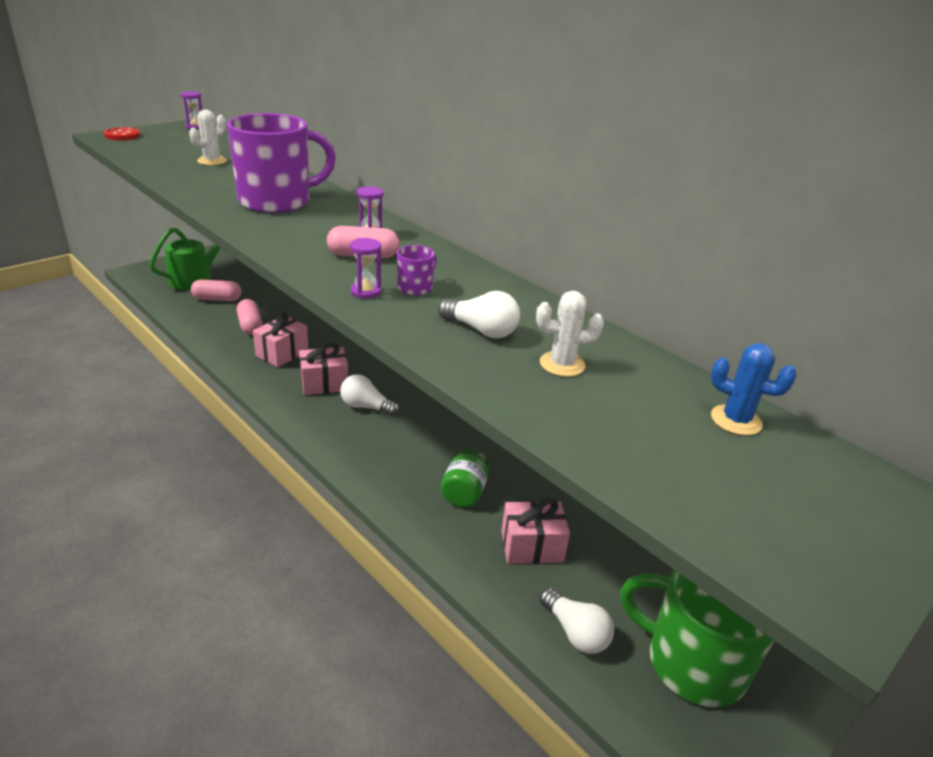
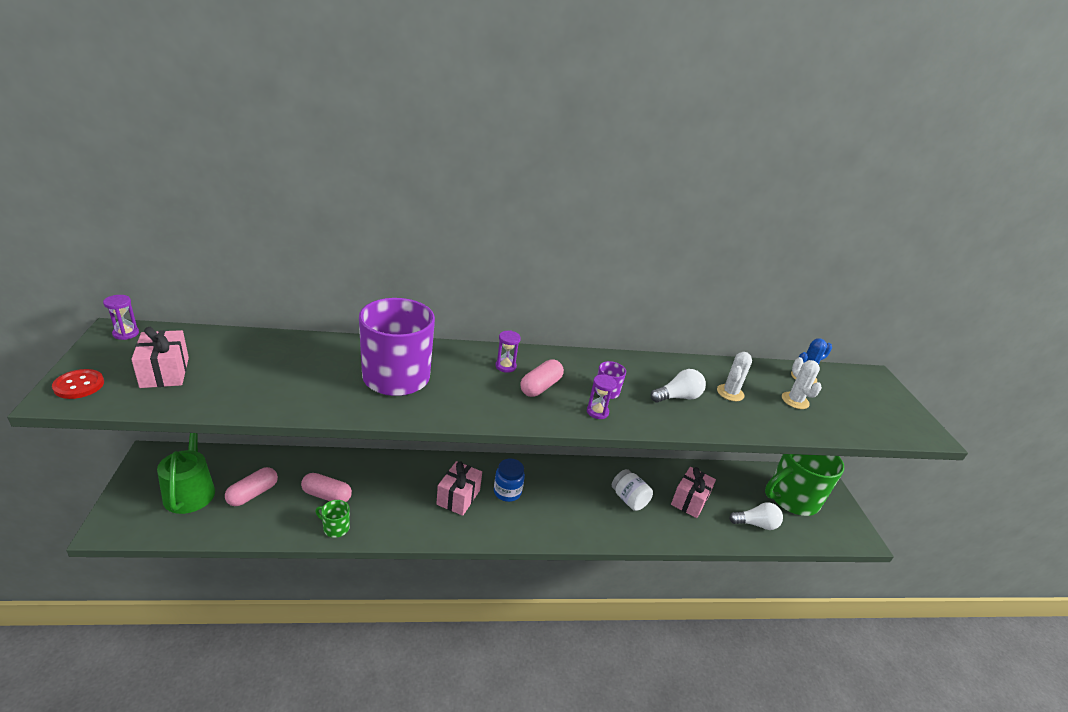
camera: 55 degrees left, 0 degrees up
(212, 161) = (251, 366): white cactus -> white cactus (795, 400)
(220, 344) = (335, 528): none -> green mug
(282, 353) = (392, 498): pink gift -> pink gift (164, 372)
(366, 407) = (507, 492): white light bulb -> blue jar
(464, 492) = (629, 499): green jar -> white jar

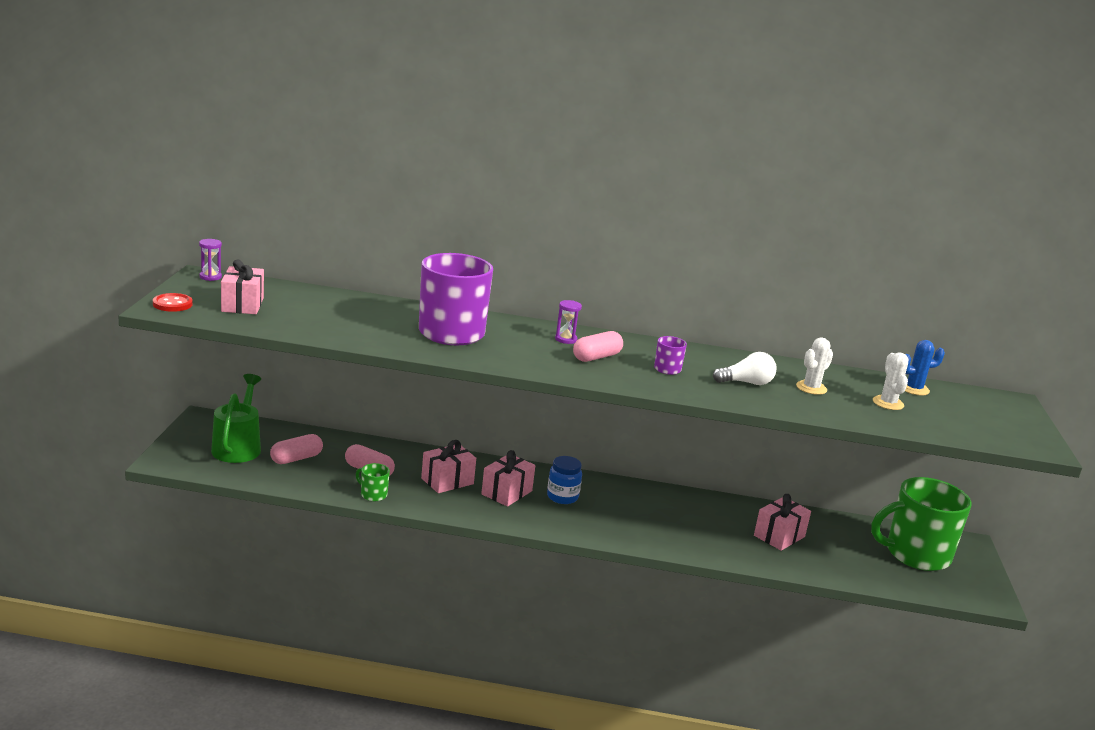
camera: 15 degrees right, 10 degrees down
(402, 494) = (447, 481): none -> pink gift
(597, 412) = (649, 380): purple hourglass -> none
(629, 499) = (703, 523): white jar -> none
(756, 524) = (855, 567): white light bulb -> none

